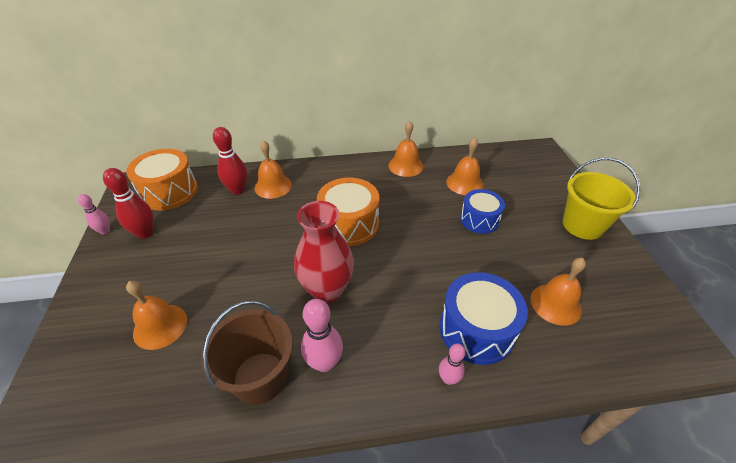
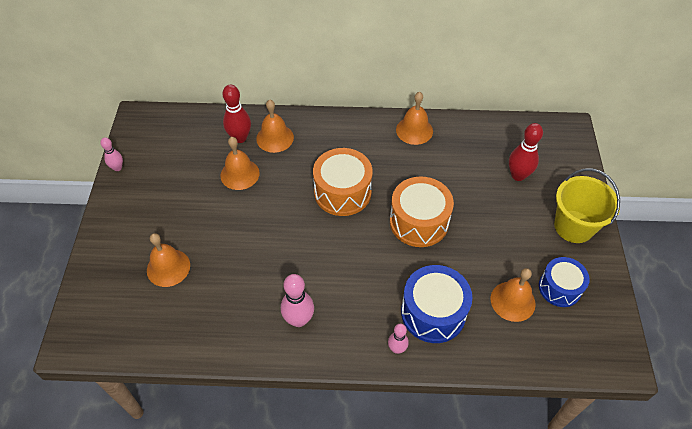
camera: 10 degrees right, 10 degrees up
(145, 233) = (153, 175): red bowling pin -> red bowling pin (518, 175)
(169, 192) = (175, 131): orange drum -> orange drum (419, 222)
(260, 377) = (246, 323): brown bucket -> none
(327, 290) = (311, 256): red vase -> none
(464, 183) = (470, 160): orange bell -> orange bell (240, 174)
(479, 219) = (471, 205): blue drum -> blue drum (559, 288)

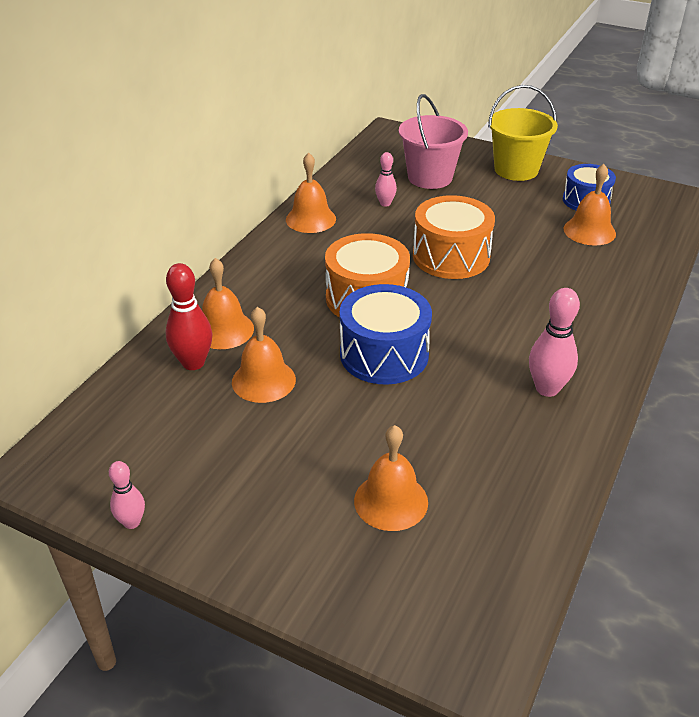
camera: 65 degrees left, 15 degrees down
(397, 349) = (620, 323): pink bowling pin -> pink bowling pin (385, 203)
(433, 312) = (582, 284): blue drum -> blue drum (384, 354)
(518, 175) = (430, 177): red bowling pin -> pink bucket

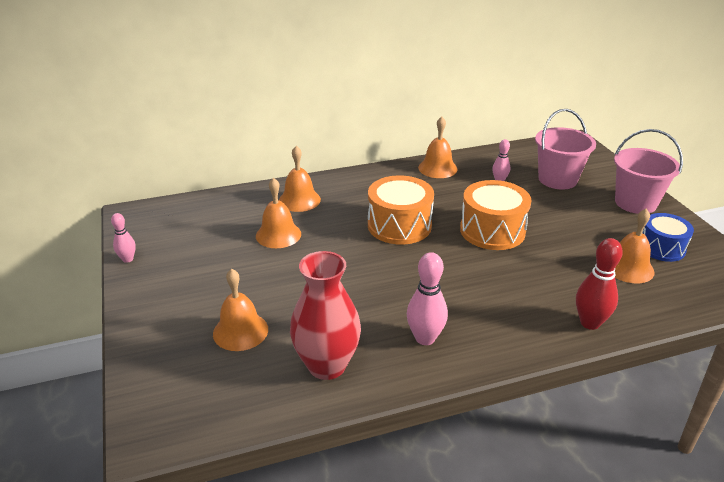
camera: 45 degrees right, 5 degrees down
(193, 363) = (261, 207): red bowling pin -> red bowling pin (590, 323)
(384, 354) = (359, 259): blue drum -> none
(514, 471) = (327, 365): none -> red vase
(516, 170) = (635, 203): yellow bucket -> pink bucket

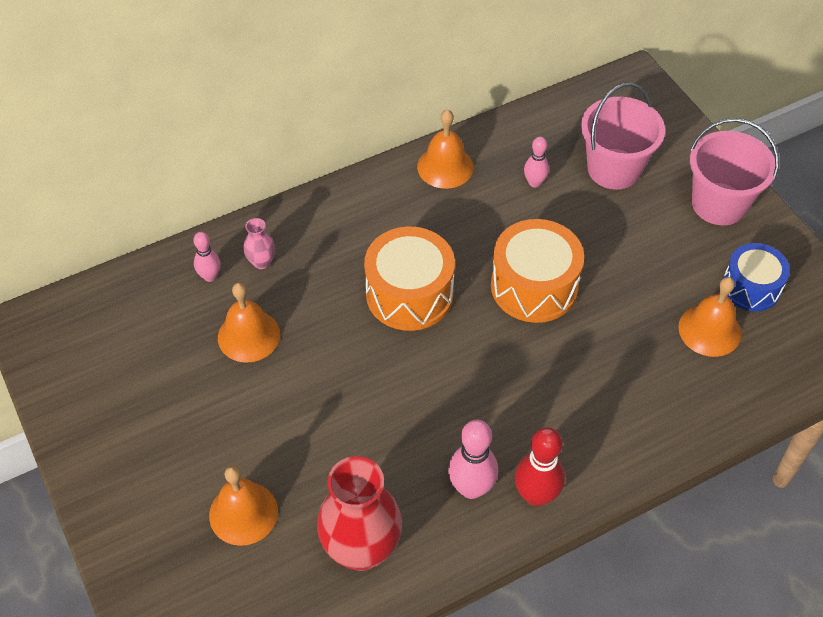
camera: 10 degrees left, 20 degrees up
(128, 259) = (56, 413): pink bowling pin -> pink bowling pin (210, 276)
(299, 200) = (261, 262): orange bell -> pink vase
(590, 323) = (664, 432): red bowling pin -> red bowling pin (536, 495)

